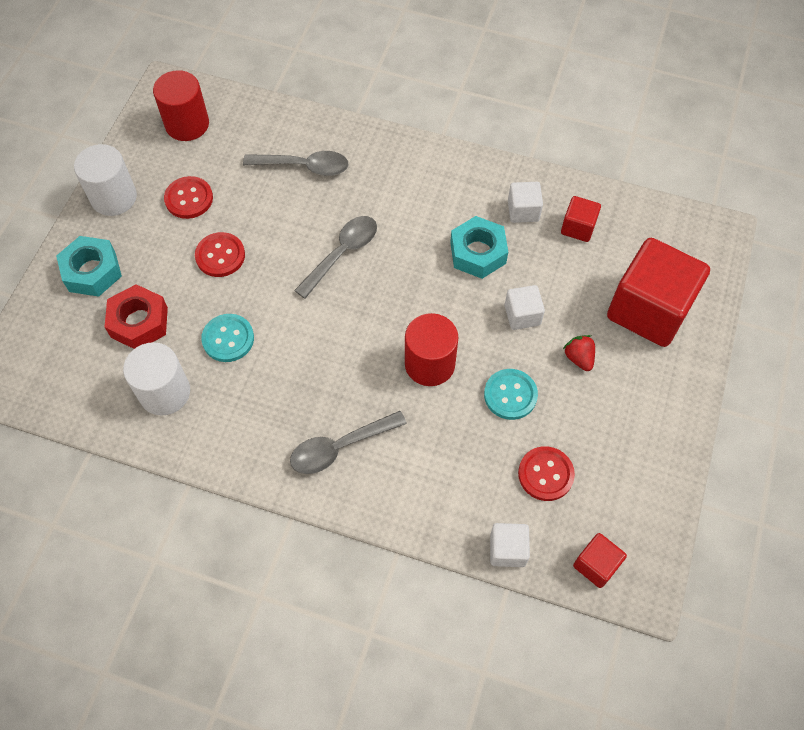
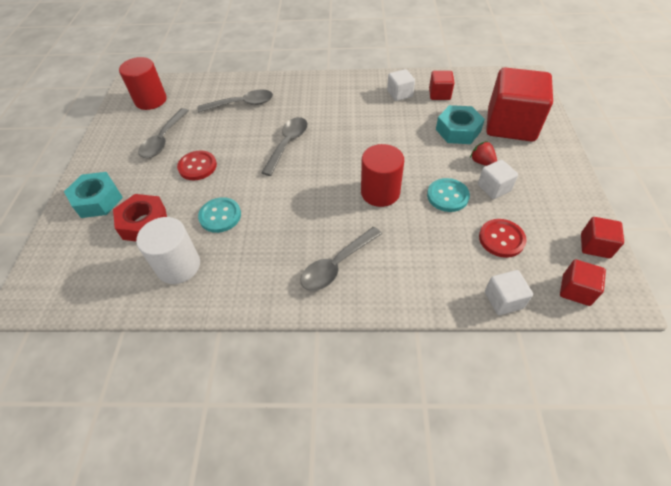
camera: 15 degrees left, 10 degrees down
(114, 197) = (105, 151): white cylinder -> none
(189, 199) = (163, 139): red button -> grey spoon
(478, 253) = (381, 122): turquoise nut -> turquoise nut (458, 130)
(522, 315) = (430, 148): white cube -> white cube (494, 188)
(652, 518) = (595, 246): none -> red cube

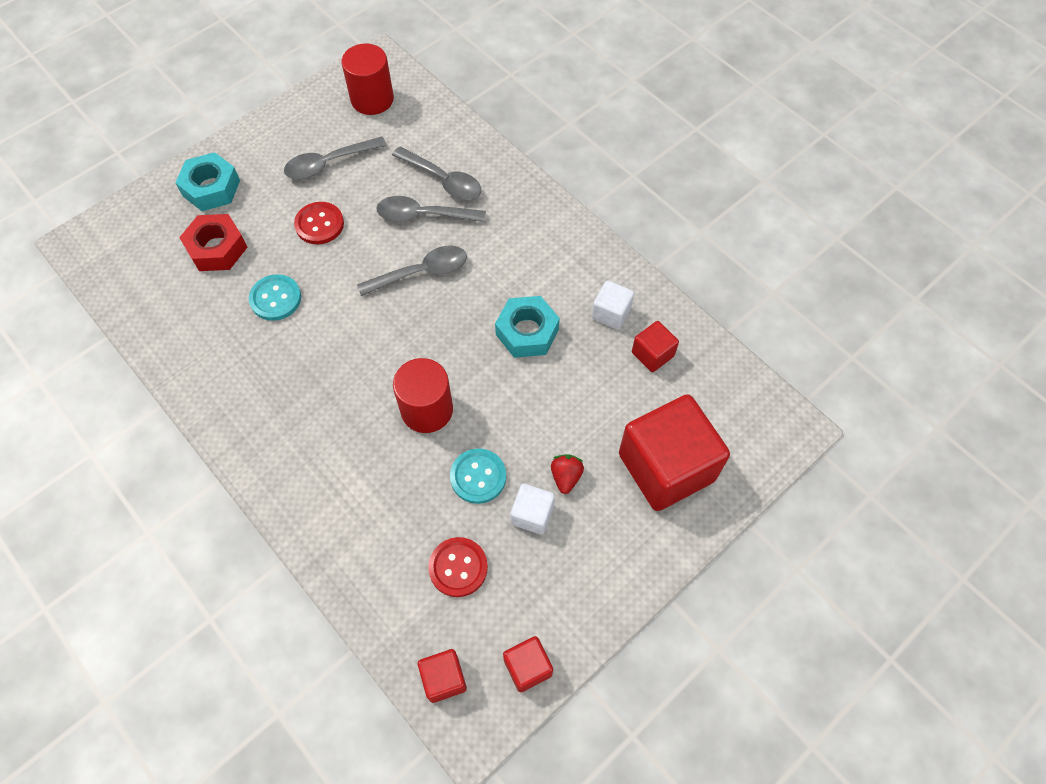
camera: 45 degrees right, 10 degrees up
(178, 266) = (195, 318): white cylinder -> none
(337, 265) = (299, 441): grey spoon -> grey spoon (423, 215)
(458, 130) = (600, 417): turquoise nut -> turquoise nut (527, 332)
(503, 300) = (375, 616): white cube -> none

